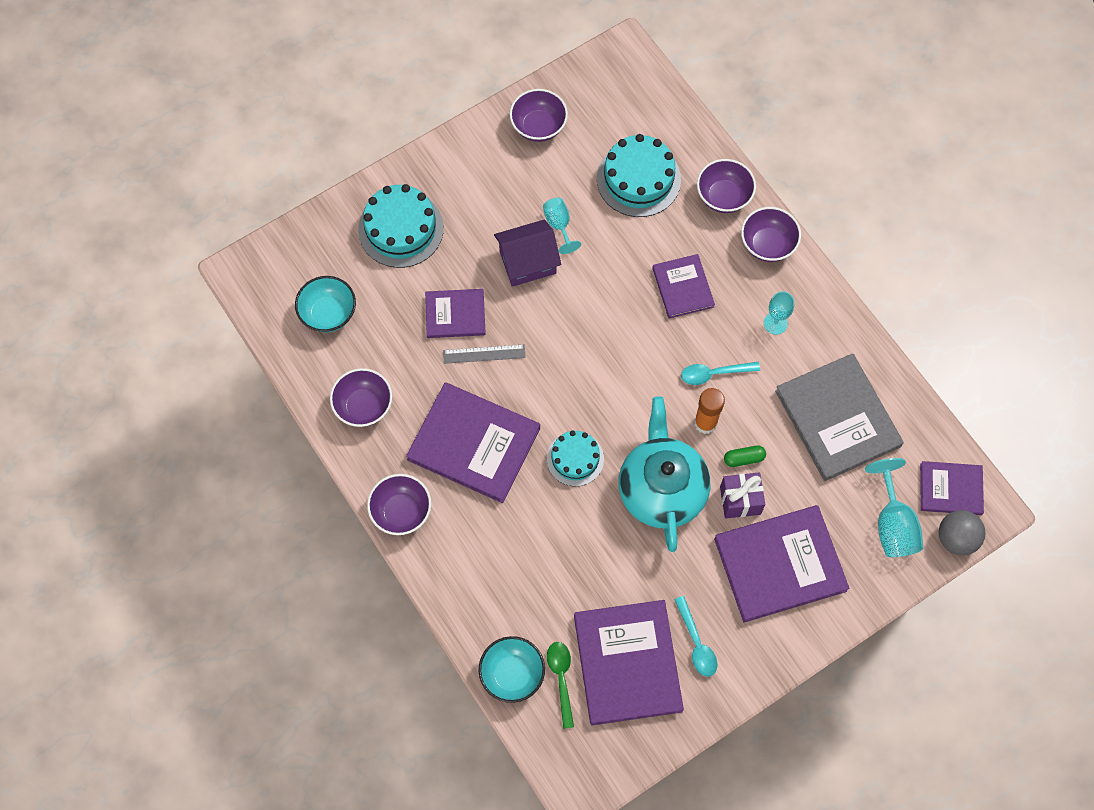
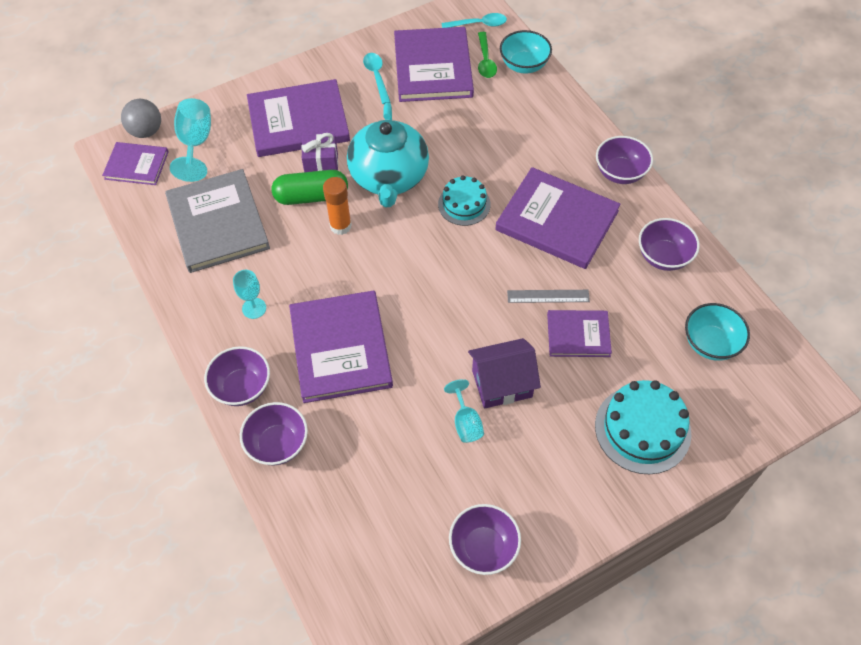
camera: 175 degrees left, 10 degrees down
(638, 179) = (370, 471): turquoise cake -> none
(683, 287) = (340, 348): purple book -> purple book, size x1.77
(714, 374) = (324, 266): turquoise spoon -> turquoise spoon (478, 24)
(744, 458) = (311, 196): green capsule -> green capsule, size x1.95

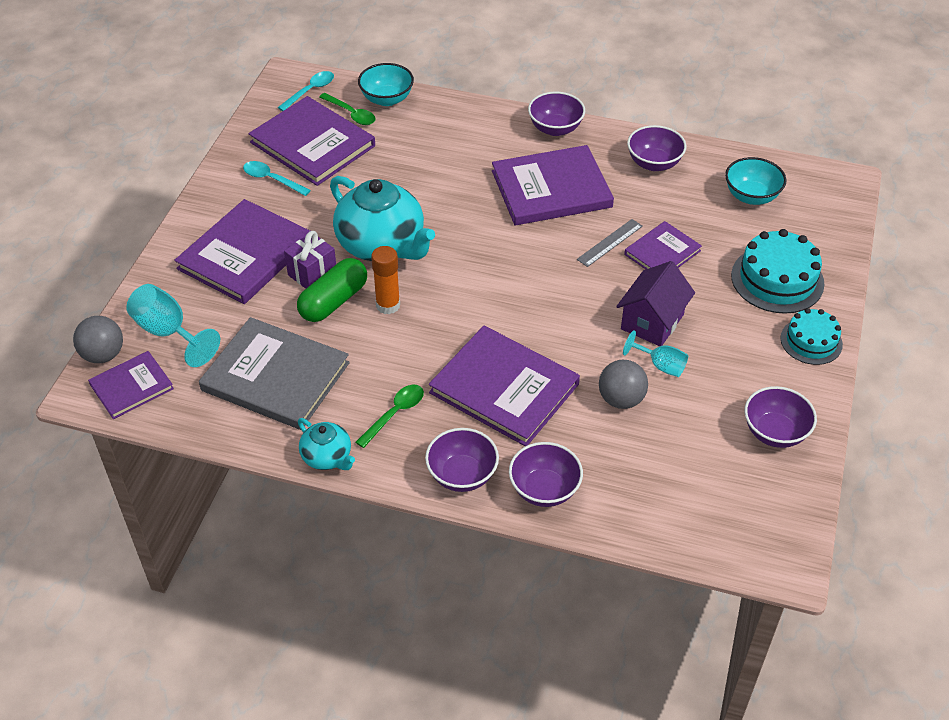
camera: 45 degrees left, 10 degrees down
(182, 304) = (327, 457): none -> turquoise teapot
(254, 308) = (395, 414): turquoise goblet -> green spoon
(406, 424) = (621, 399): none -> grey ball
(464, 204) = (467, 224): turquoise cake -> turquoise cake (811, 341)

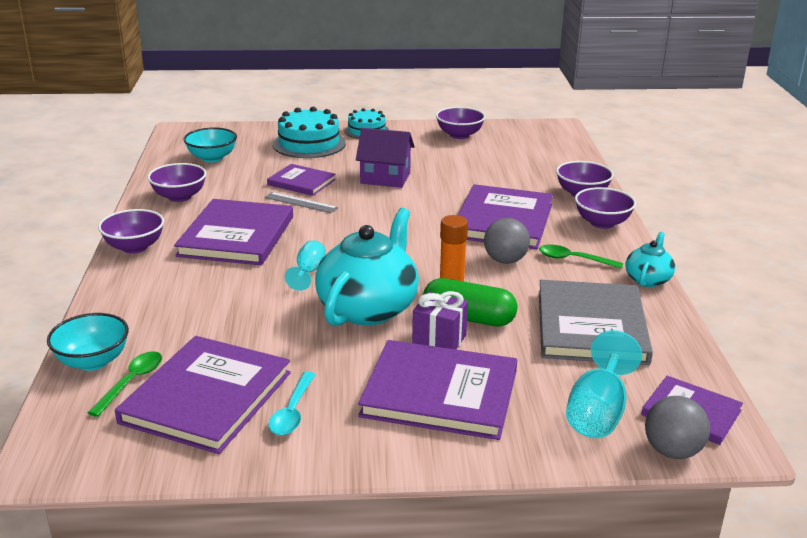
camera: 110 degrees left, 20 degrees down
(310, 91) = (80, 431): turquoise spoon -> none
(551, 189) = (236, 236): purple book -> purple book turned 45 degrees clockwise
(621, 399) = (474, 180): grey ball -> grey ball (505, 260)
(660, 365) = (429, 171): turquoise goblet -> turquoise goblet (308, 272)

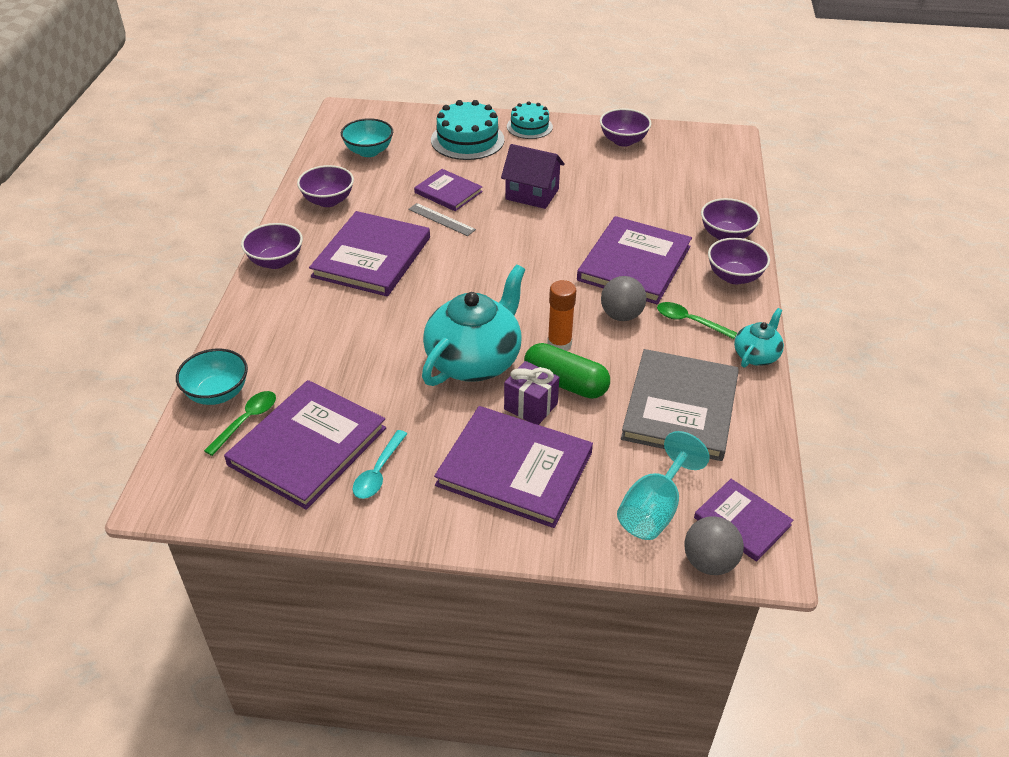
camera: 10 degrees right, 15 degrees up
(308, 272) = (429, 310): turquoise goblet -> none

